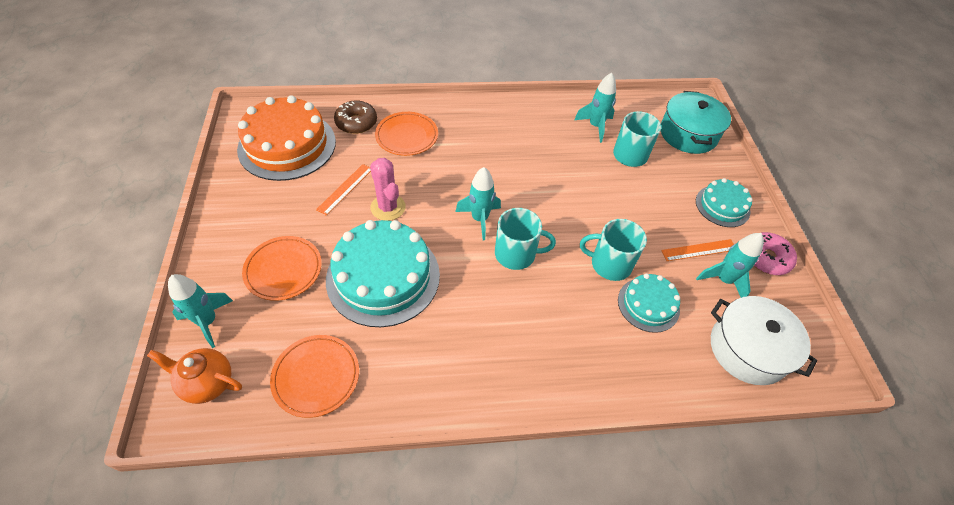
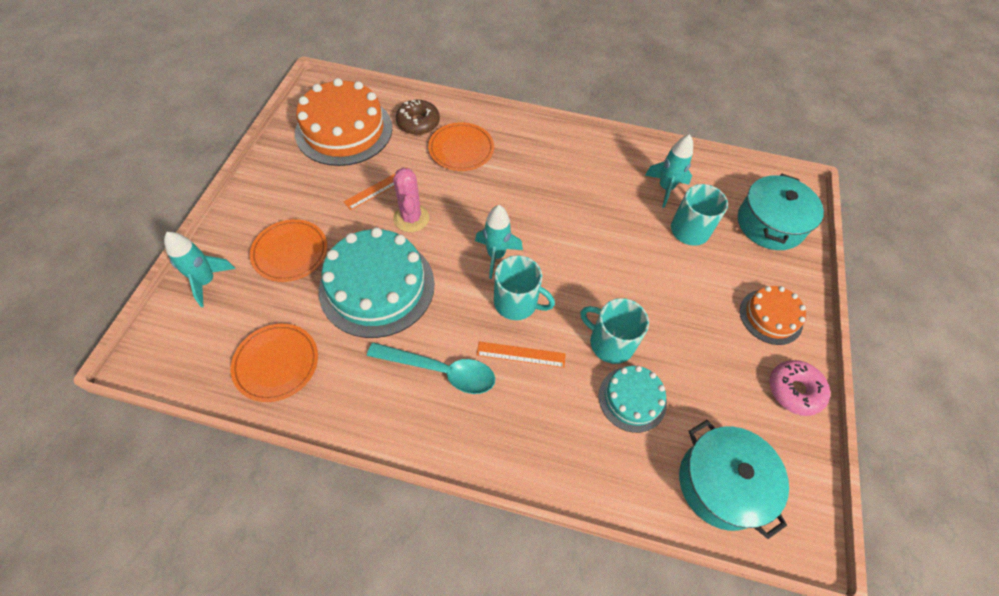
camera: 20 degrees right, 5 degrees up
(207, 383) = (184, 338): orange teapot -> none
(476, 333) = (440, 371): none -> turquoise spoon
(699, 250) = (718, 358): orange ruler -> orange ruler (521, 354)
(722, 206) = (770, 316): turquoise cake -> orange cake
(723, 280) = (731, 399): turquoise rocket -> none
(748, 349) = (721, 483): white pot -> turquoise pot

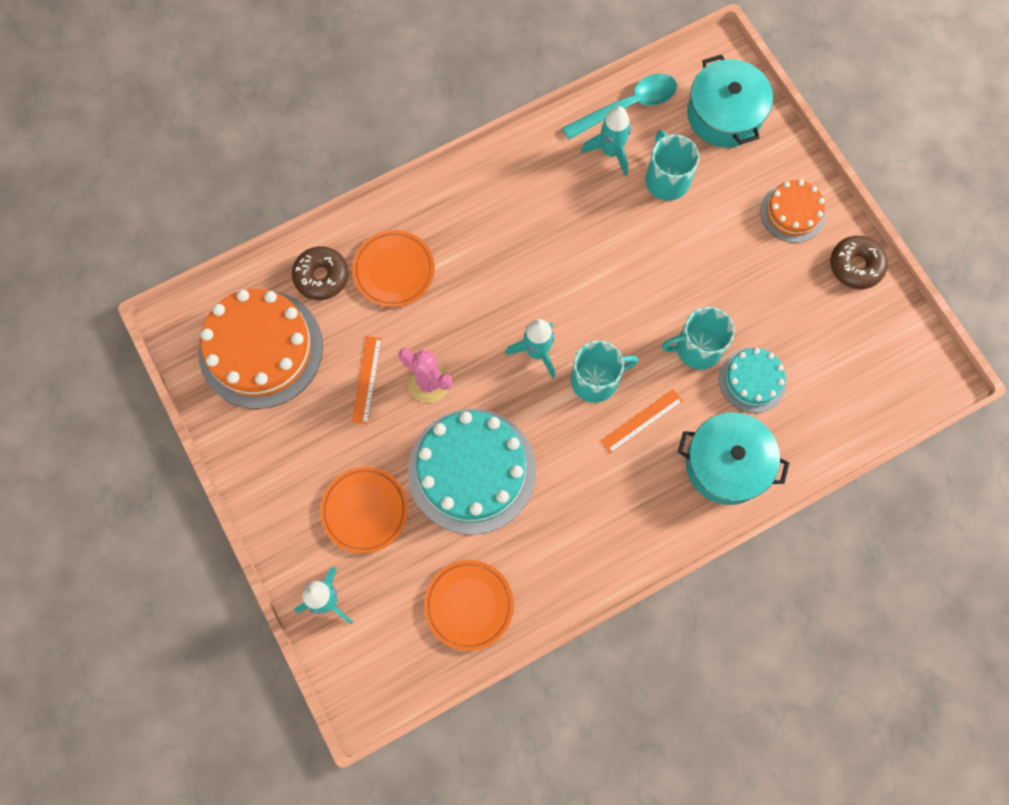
camera: 40 degrees left, 15 degrees up
(440, 371) = (597, 491): turquoise spoon -> turquoise spoon (627, 106)
(721, 483) = (862, 388): turquoise pot -> turquoise pot (726, 464)
(794, 390) = (855, 266): pink donut -> brown donut

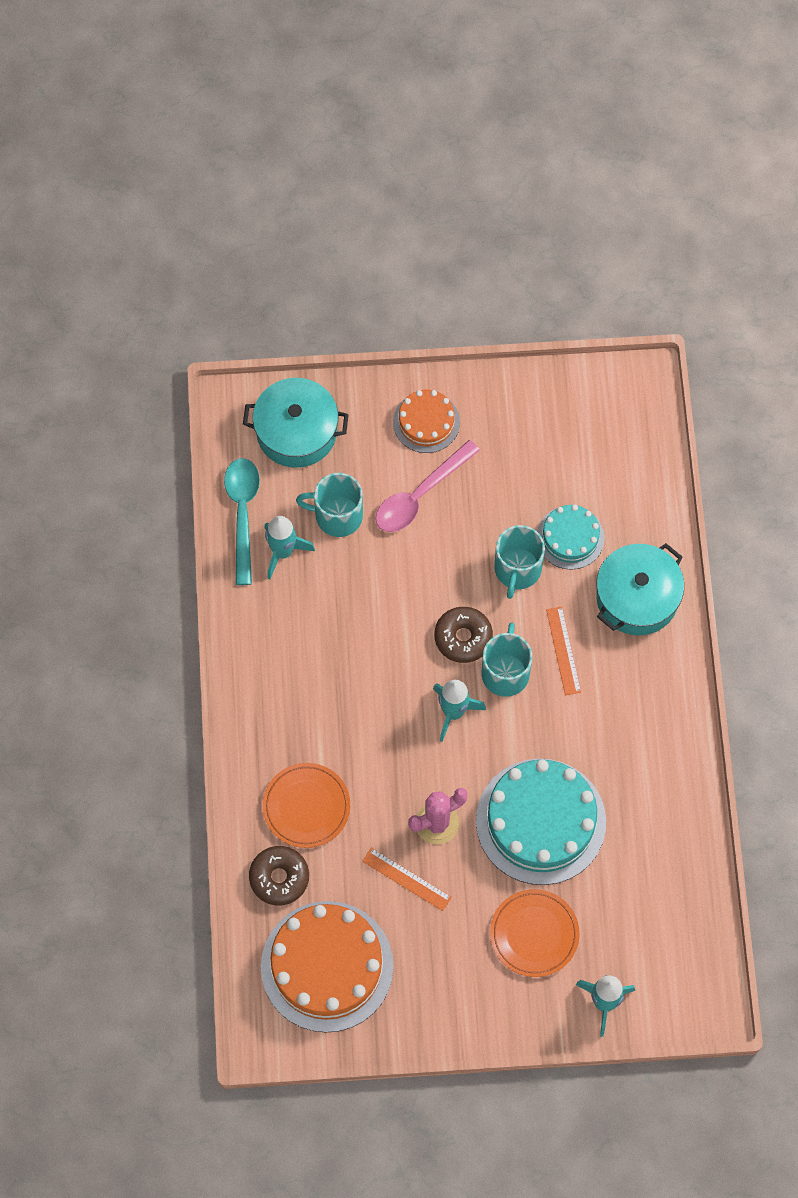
camera: 65 degrees left, 5 degrees down
(469, 605) = (664, 878): orange plate -> none
(722, 237) = (420, 495): none -> pink spoon
(855, 266) = (505, 395): brown donut -> brown donut (463, 637)

